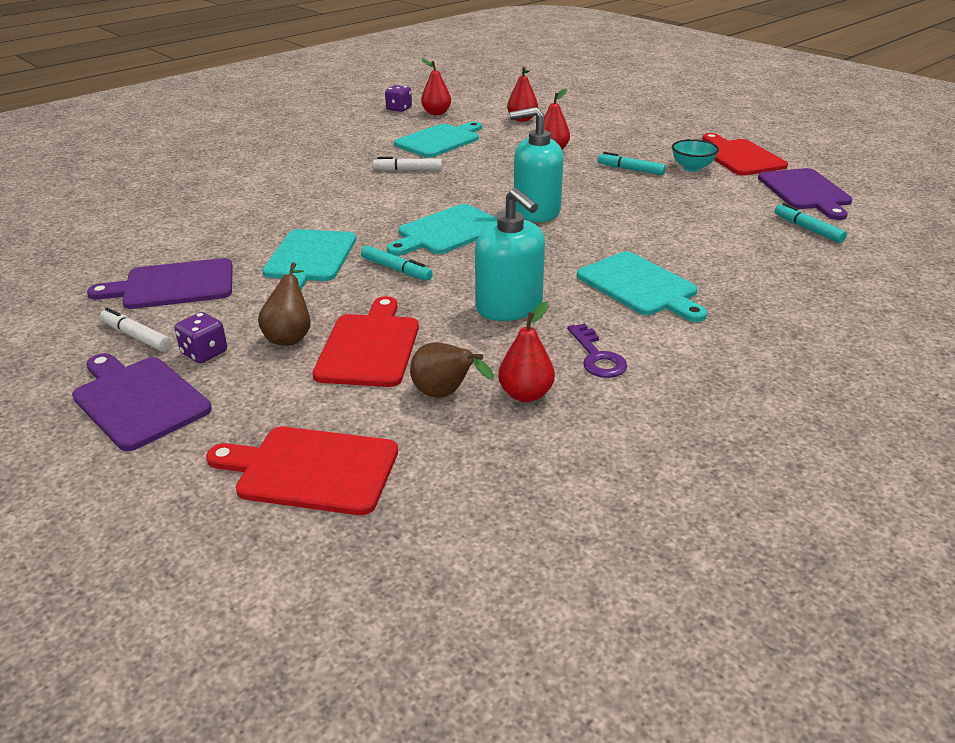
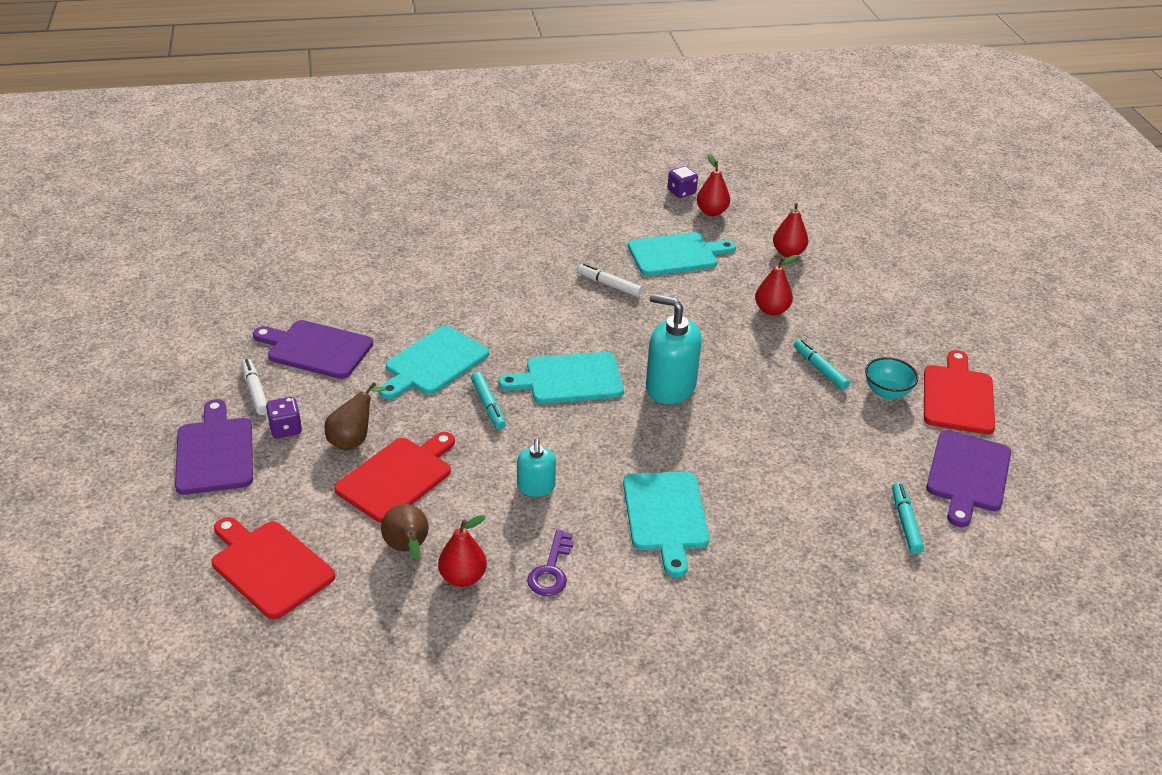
camera: 30 degrees right, 5 degrees up
(509, 307) = (536, 487): turquoise soap dispenser -> turquoise soap dispenser, size x0.57

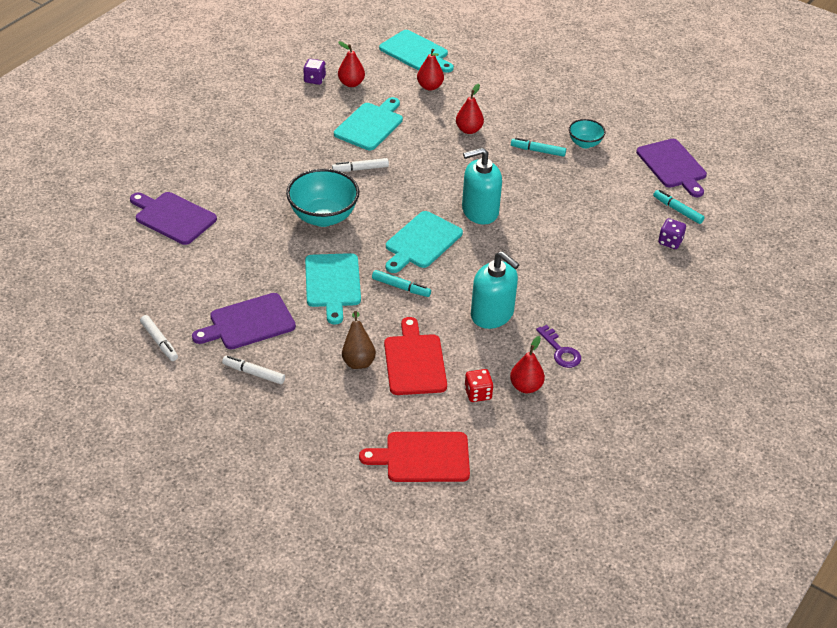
camera: 45 degrees left, 5 degrees up
(215, 452) = (290, 424): purple cutting board -> purple cutting board (173, 217)
(230, 318) = (159, 341): none -> white marker
(285, 429) = (309, 381): purple dice -> purple dice (670, 242)
(408, 548) = (478, 394): brown pear -> red dice
(513, 304) = (323, 217): none -> turquoise bowl
(536, 487) = (492, 314): turquoise soap dispenser -> turquoise soap dispenser, size x1.75
(665, 516) = (573, 284): turquoise cutting board -> turquoise cutting board (416, 52)
(958, 397) = (619, 125): red cutting board -> none

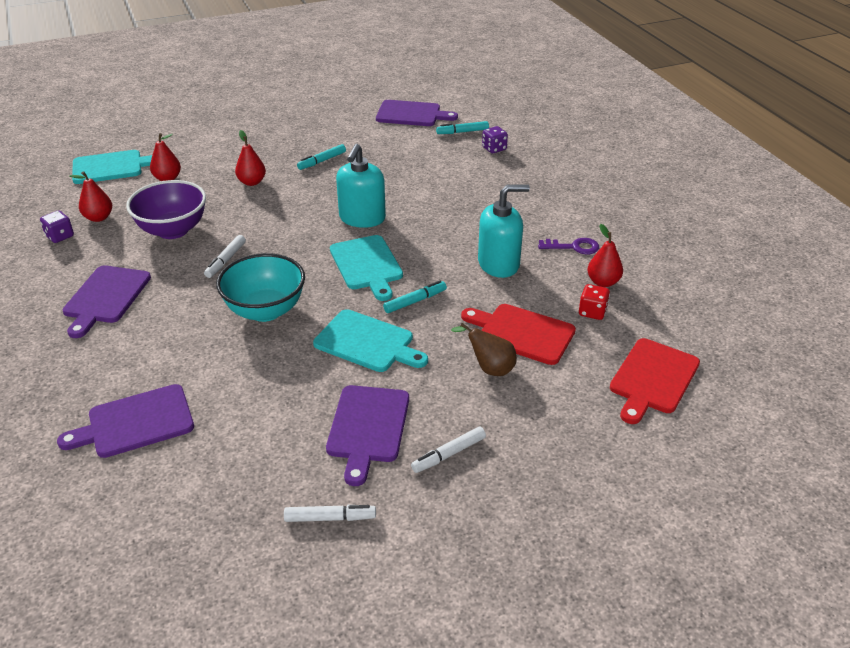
camera: 55 degrees left, 5 degrees down
(272, 137) = (105, 297): none -> purple cutting board
(370, 125) = (173, 230): turquoise cutting board -> purple bowl
(585, 143) = (340, 138): turquoise bowl -> none

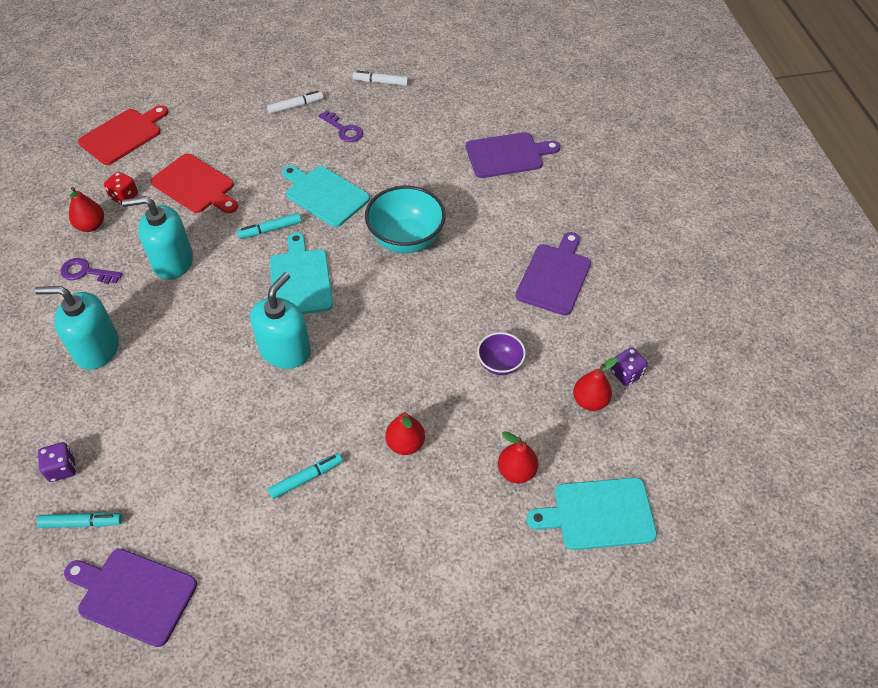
camera: 170 degrees left, 15 degrees up
(173, 230) = (499, 364): purple bowl -> purple bowl, size x0.55
(226, 260) = (441, 307): white marker -> none
(367, 427) = (344, 129): purple cutting board -> purple key
(489, 368) = (238, 159): brown pear -> none
(520, 203) = (97, 348): none -> turquoise soap dispenser

